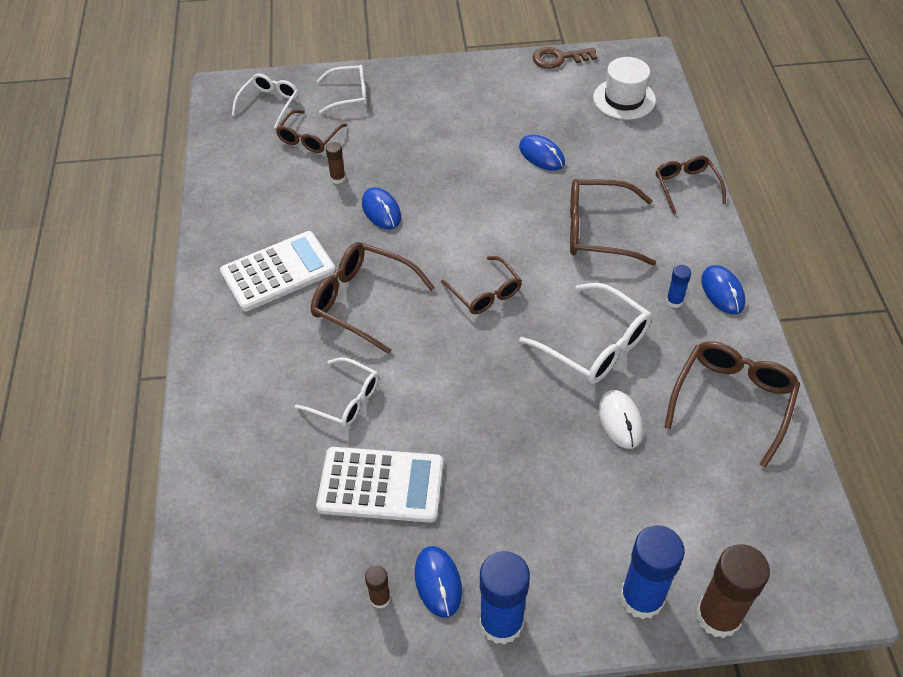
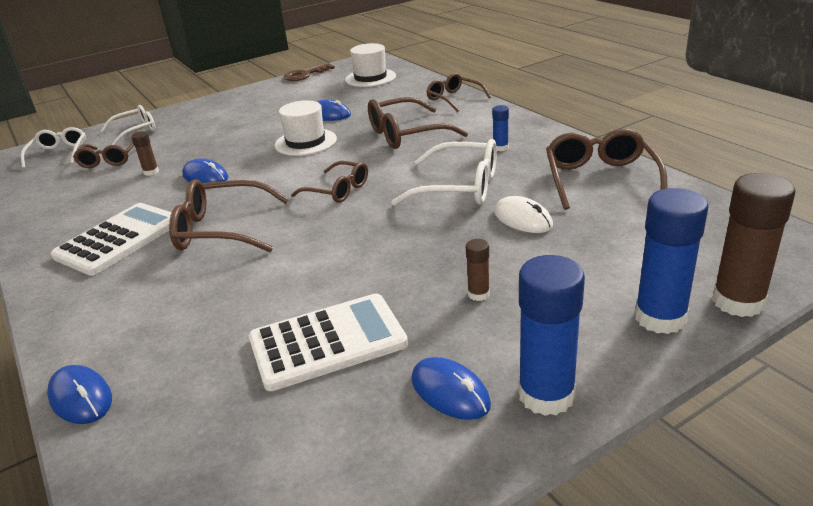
camera: 25 degrees left, 20 degrees down
(346, 400) = (245, 296): white glasses -> none
(380, 598) = (394, 434): brown glue stick -> brown glue stick (478, 294)
(495, 196) = (305, 142): none -> white hat
(722, 291) = (531, 133): blue mouse -> blue mouse (81, 398)

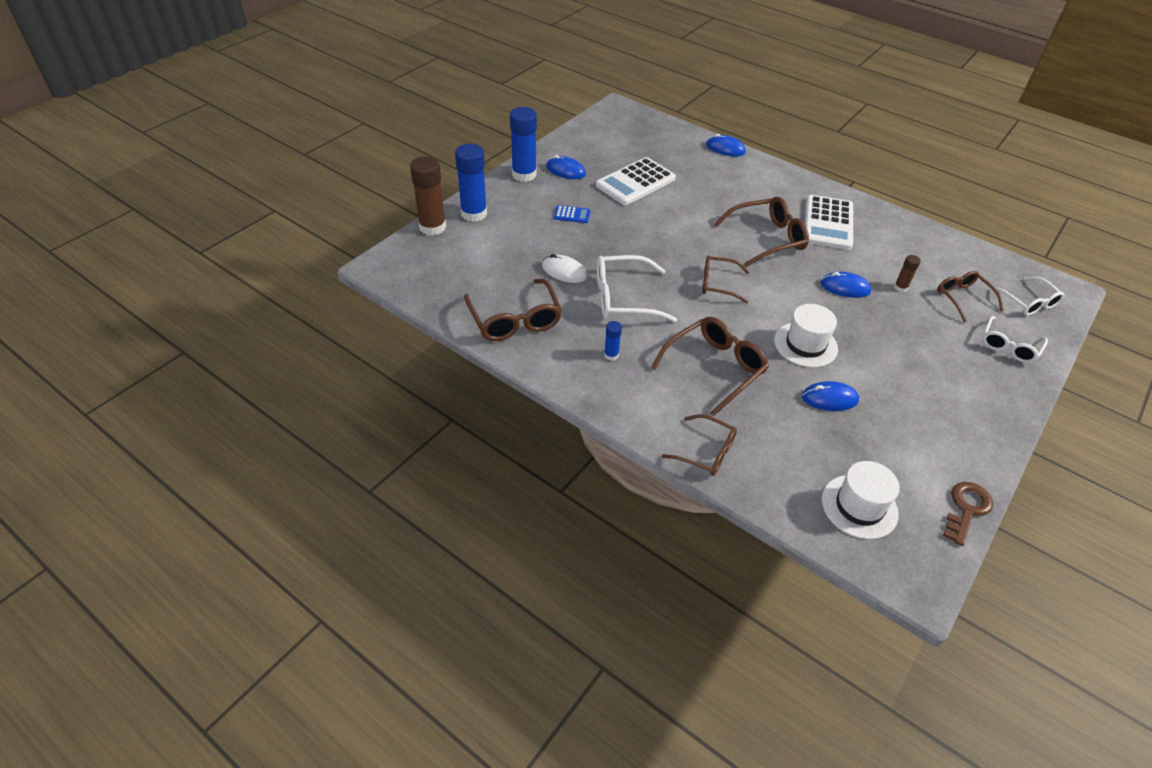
camera: 155 degrees right, 15 degrees up
(478, 294) = (572, 215): brown glue stick -> blue calculator

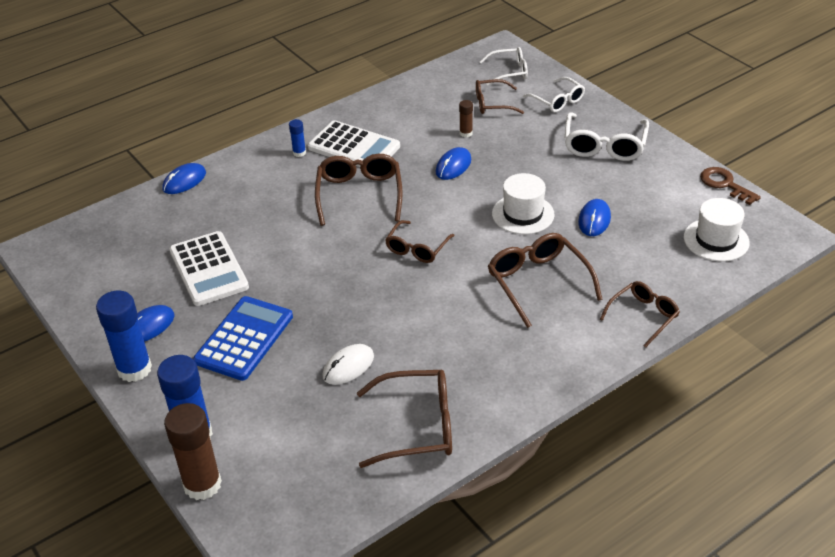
camera: 70 degrees left, 5 degrees down
(572, 215) = (244, 339): blue calculator -> blue calculator, size x2.21
(611, 355) = (498, 355): blue glue stick -> blue glue stick (299, 153)
(623, 298) = (413, 326): white glasses -> white glasses (604, 145)

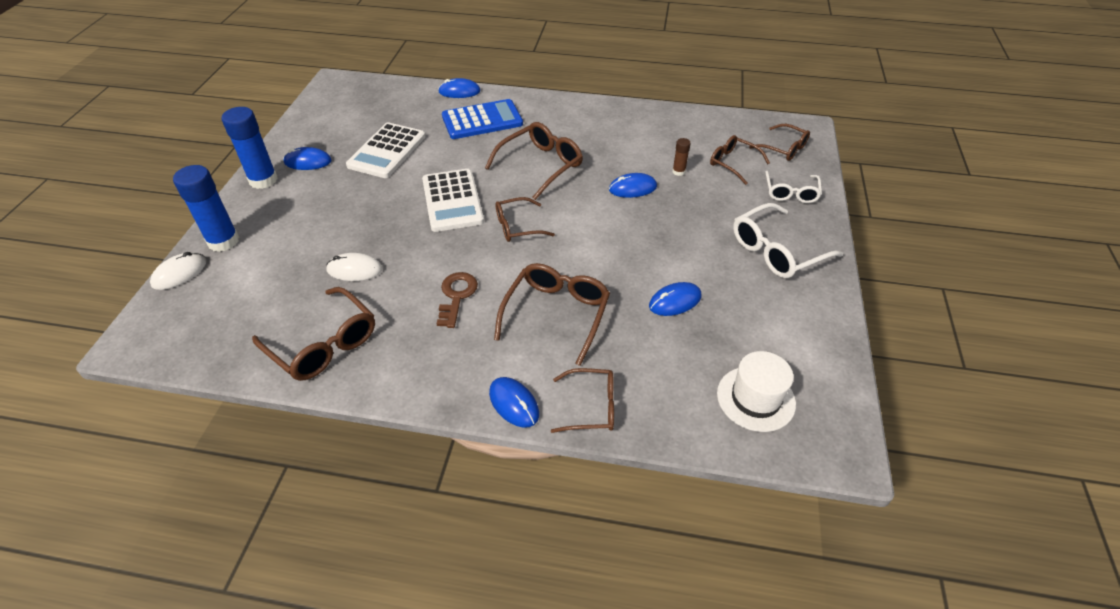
camera: 45 degrees right, 5 degrees up
(202, 484) = (179, 273): brown glue stick -> white mouse
(244, 339) = (335, 206): blue calculator -> blue calculator (482, 120)
(299, 153) = (548, 115): blue glue stick -> none
(354, 147) = (587, 133): white calculator -> white calculator (452, 201)
(509, 72) = (784, 148): white glasses -> brown glasses
(523, 214) = (627, 256): white hat -> none
(599, 352) = (514, 403): none -> blue mouse
(725, 184) = (841, 359): brown key -> brown key (456, 296)

